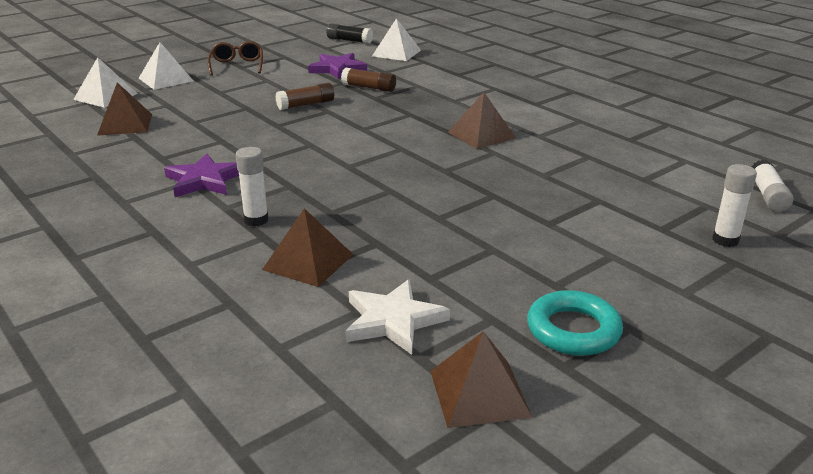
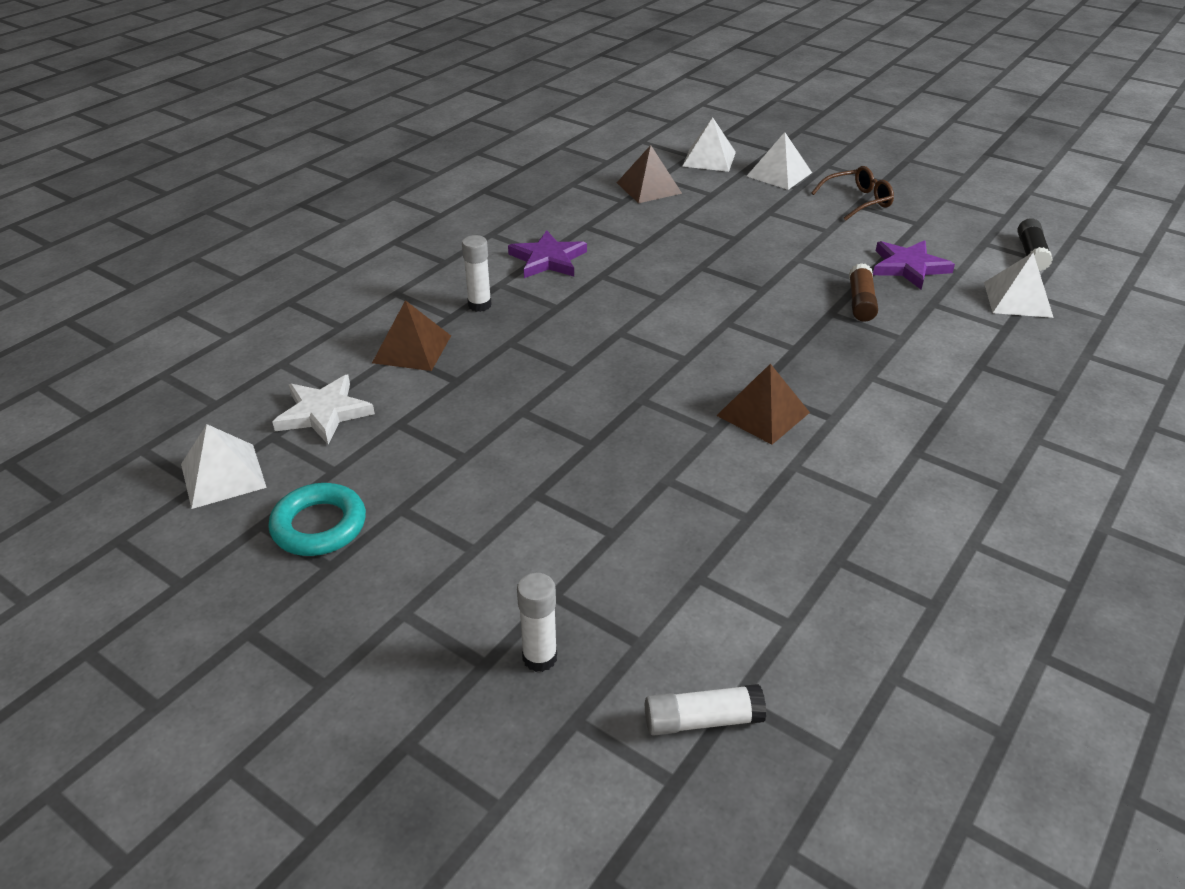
camera: 75 degrees right, 10 degrees up
(306, 105) = (770, 271): brown glue stick -> none
(479, 393) = (223, 475): brown pyramid -> white pyramid

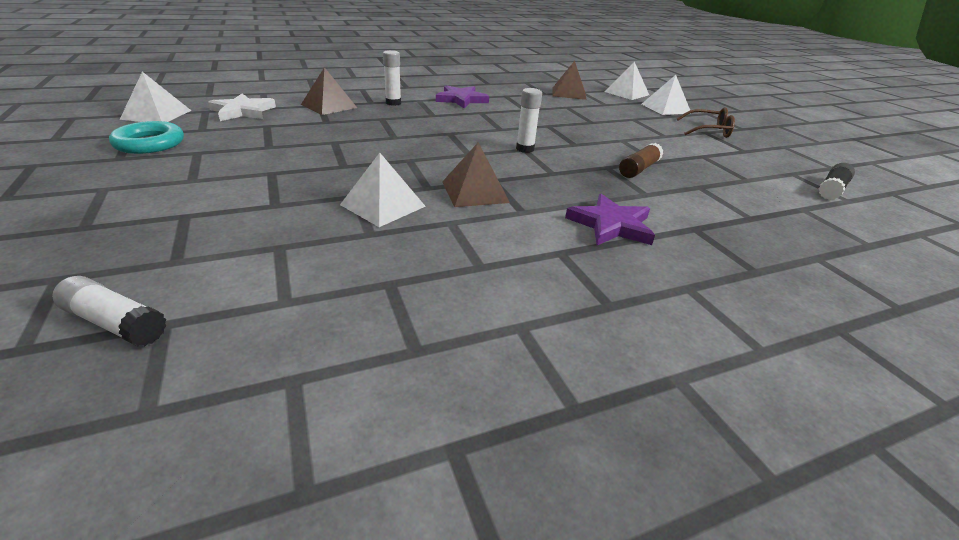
camera: 30 degrees right, 5 degrees down
(539, 657) = (112, 238): white glue stick -> white glue stick (525, 149)
(908, 267) = (705, 166): purple star -> purple star (611, 225)
(1017, 299) = (784, 207): white pyramid -> white pyramid (383, 205)

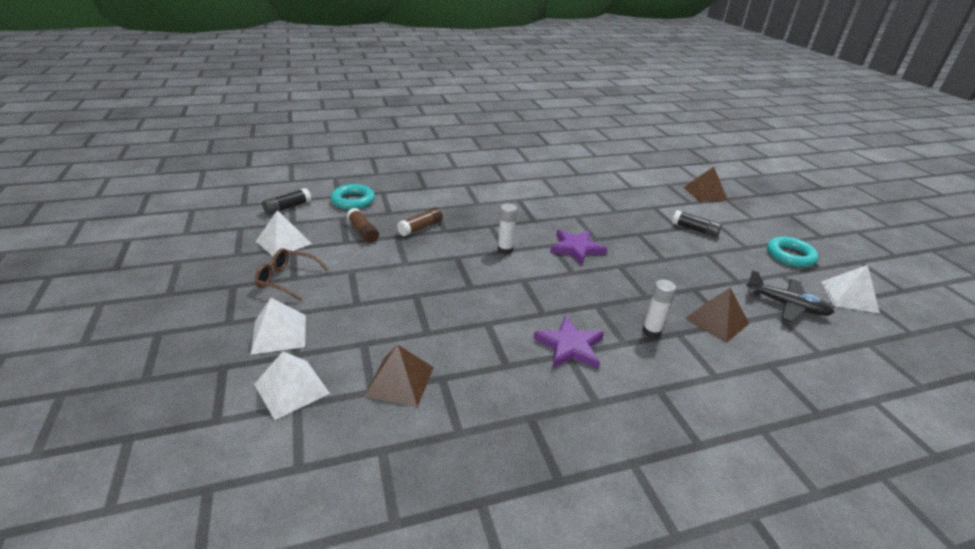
camera: 175 degrees left, 0 degrees up
(115, 323) = (661, 168): white glue stick -> none
(243, 111) = (786, 305): white star -> black plane
(246, 171) = (694, 229): none -> black glue stick
(383, 205) = (597, 205): white pyramid -> white pyramid (283, 242)
(474, 192) = (546, 212): brown pyramid -> brown pyramid (705, 193)
(611, 225) = (471, 191): purple star -> purple star (576, 248)
(699, 164) = (363, 231): none -> brown glue stick
(770, 201) = (353, 200): none -> turquoise ring

